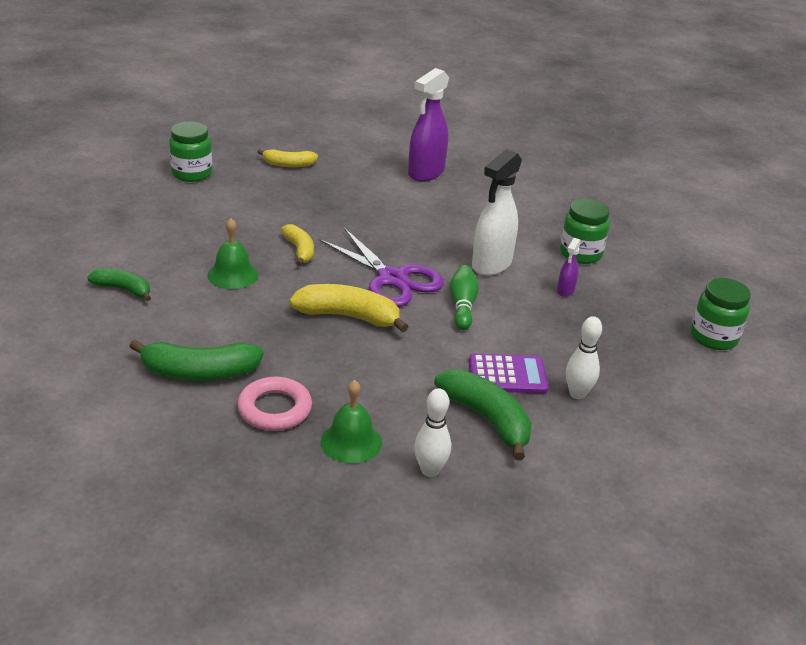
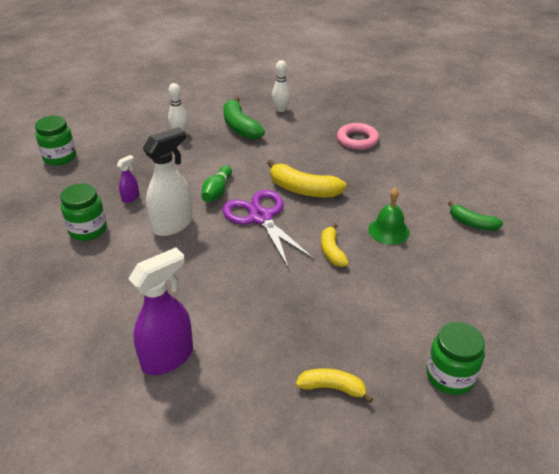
camera: 165 degrees left, 5 degrees up
(199, 373) = (403, 161): green banana -> none
(351, 442) = (317, 123): green bell -> none
(507, 375) = (214, 146): purple calculator -> none

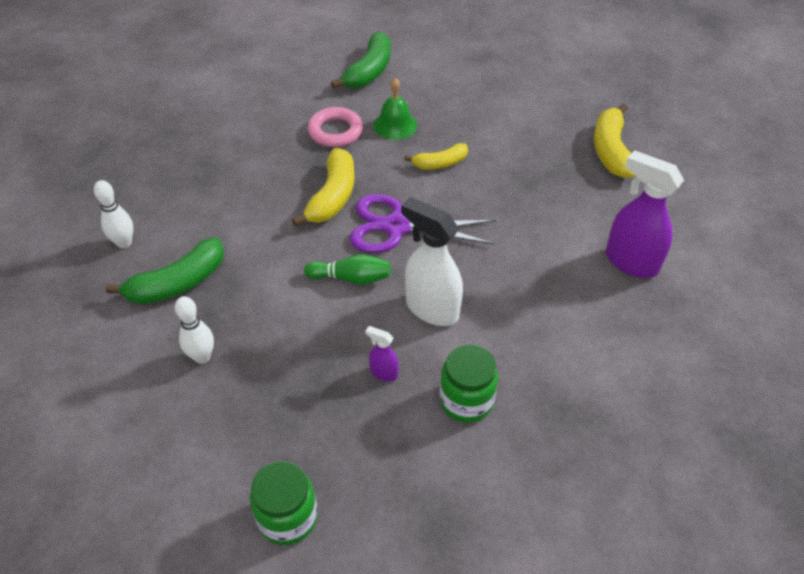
camera: 100 degrees left, 10 degrees up
(261, 217) = (396, 227): purple scissors -> purple scissors turned 45 degrees clockwise
(332, 388) = (611, 150): yellow banana -> yellow banana, size x1.62
(357, 140) = (212, 157): pink ring -> pink ring (335, 131)
(450, 376) = (568, 89): green jar -> none
(472, 223) = (369, 71): green banana -> green banana, size x1.62

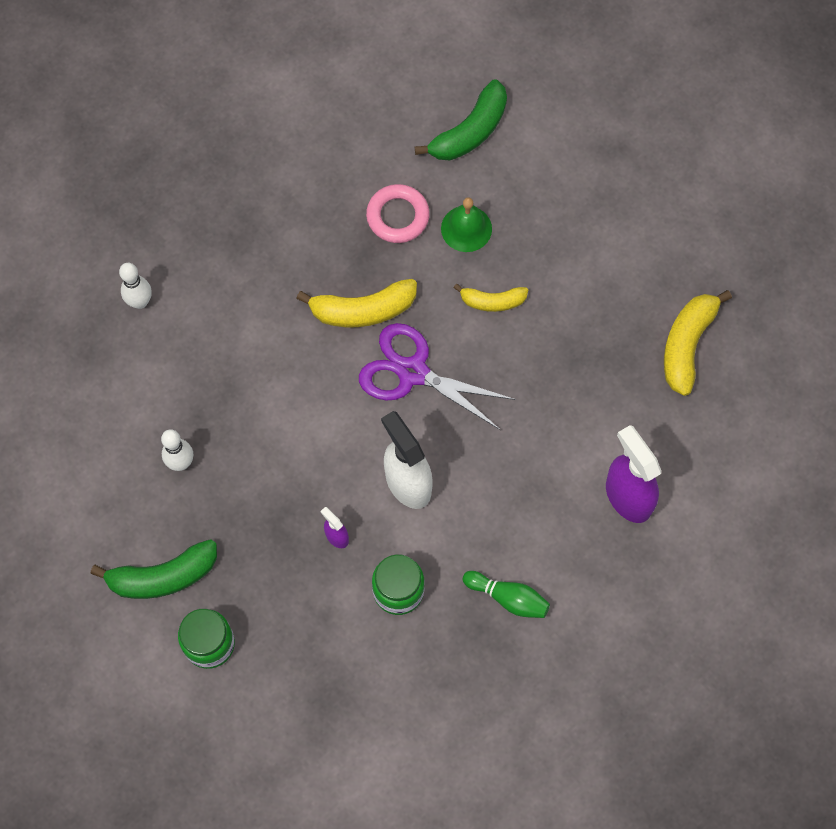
camera: 20 degrees right, 20 degrees up
(177, 283) = (179, 370): green banana -> green banana (162, 576)
(332, 196) = (362, 310): yellow banana -> yellow banana turned 45 degrees clockwise
(351, 278) = (345, 421): green bowling pin -> green bowling pin (508, 598)

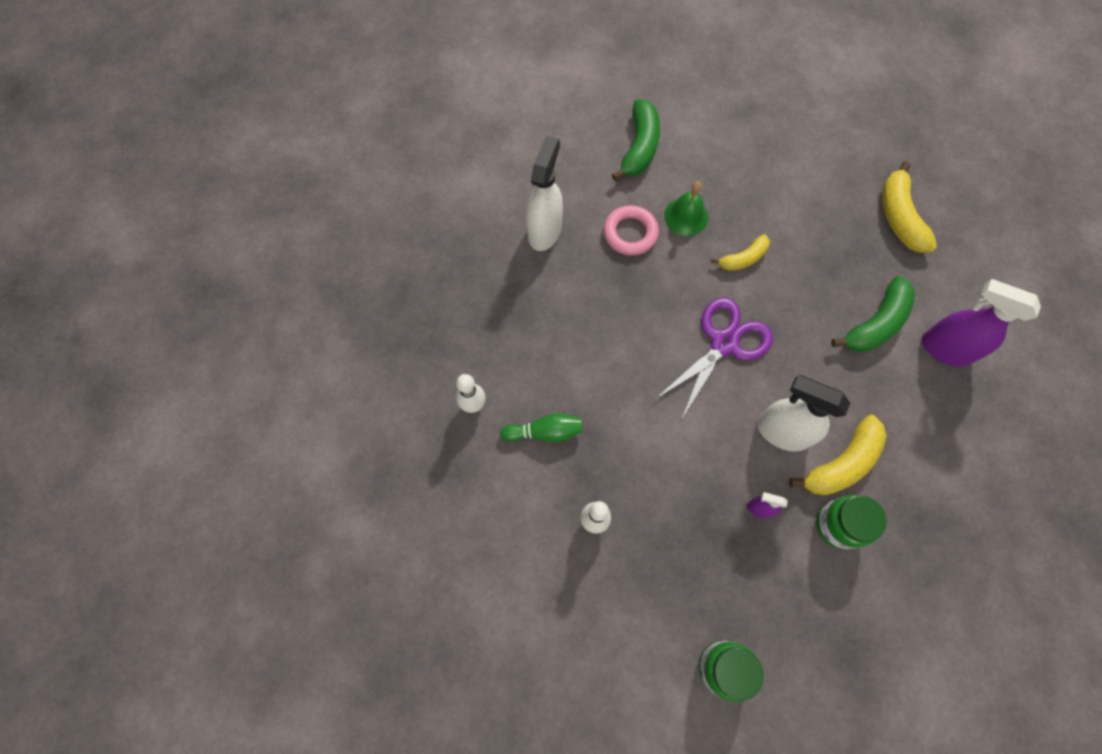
camera: 30 degrees left, 0 degrees up
(162, 576) = (644, 630): green banana -> green banana (875, 324)
(315, 169) = (545, 231): none -> white spray bottle
(362, 310) = (653, 316): yellow banana -> yellow banana (841, 463)
(413, 372) = (724, 343): purple scissors -> purple scissors turned 135 degrees clockwise
(508, 598) = (922, 479): green bowling pin -> green bowling pin (545, 432)

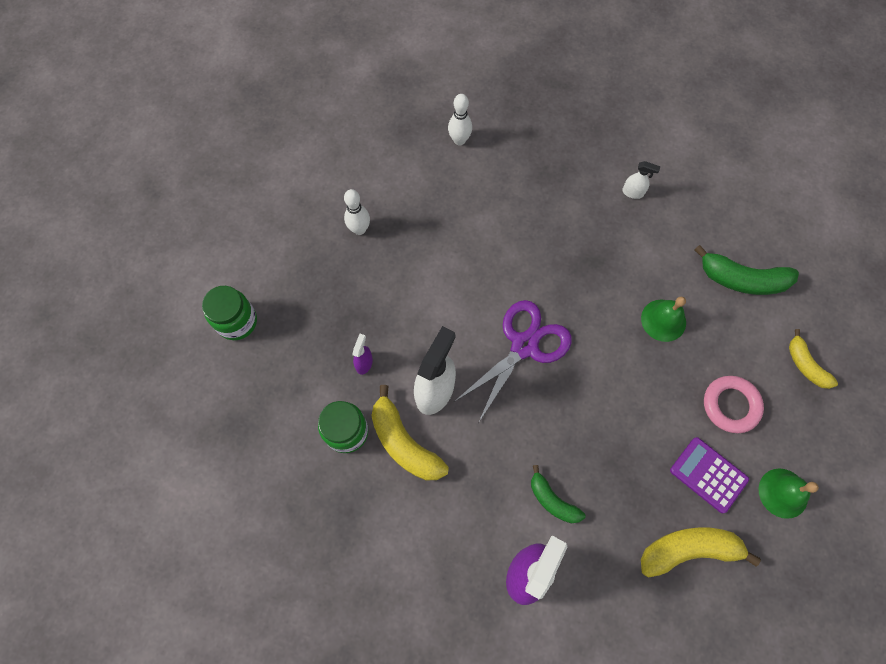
camera: 90 degrees right, 0 degrees up
(545, 231) = (633, 192): white spray bottle -> white spray bottle, size x0.47
(545, 432) = (436, 193): green bowling pin -> none
(630, 233) = (638, 267): pink ring -> pink ring (730, 405)
(724, 343) = (524, 346): purple scissors -> purple scissors turned 90 degrees counterclockwise
(743, 258) = (619, 372): yellow banana -> yellow banana (805, 365)
(831, 195) = (708, 475): none -> purple calculator
(838, 142) = (783, 493): none -> green bell
(875, 324) = (552, 500): green banana -> green banana, size x0.62

